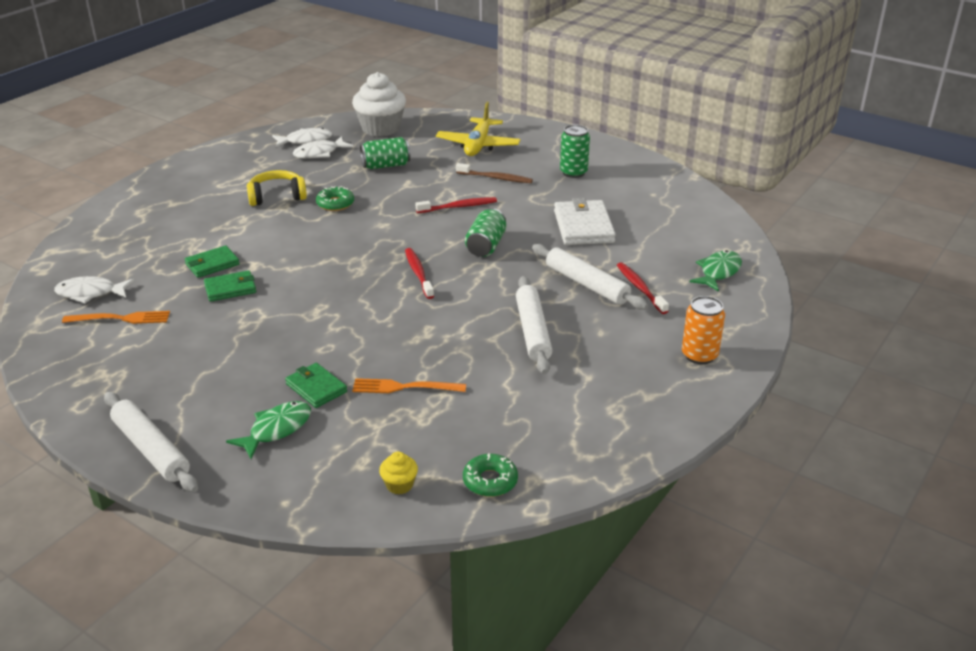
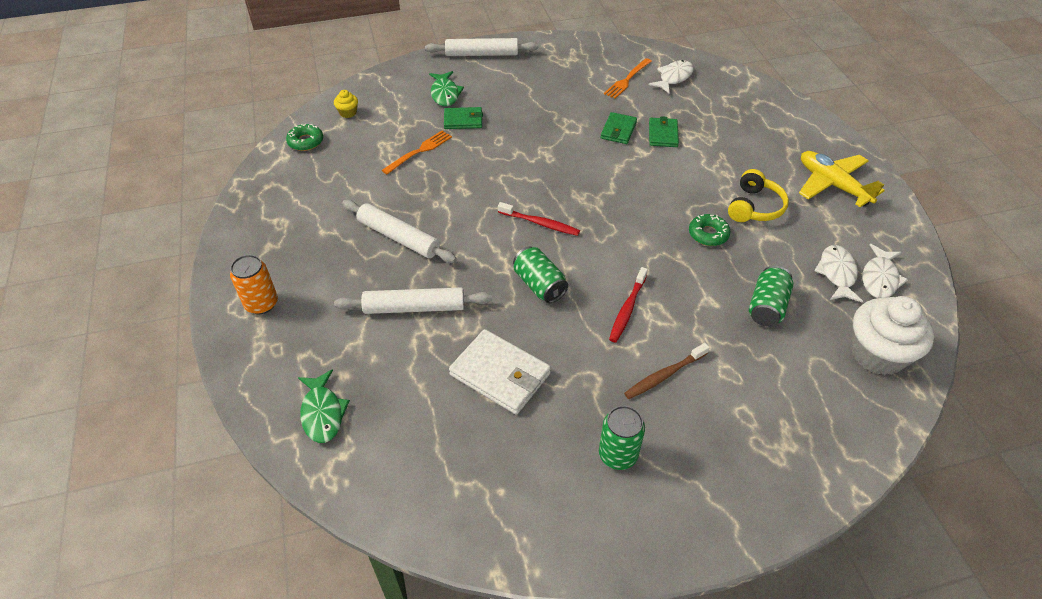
camera: 130 degrees right, 15 degrees up
(478, 145) = (763, 414): yellow plane -> yellow plane (832, 185)
(640, 288) = (370, 337): red toothbrush -> none

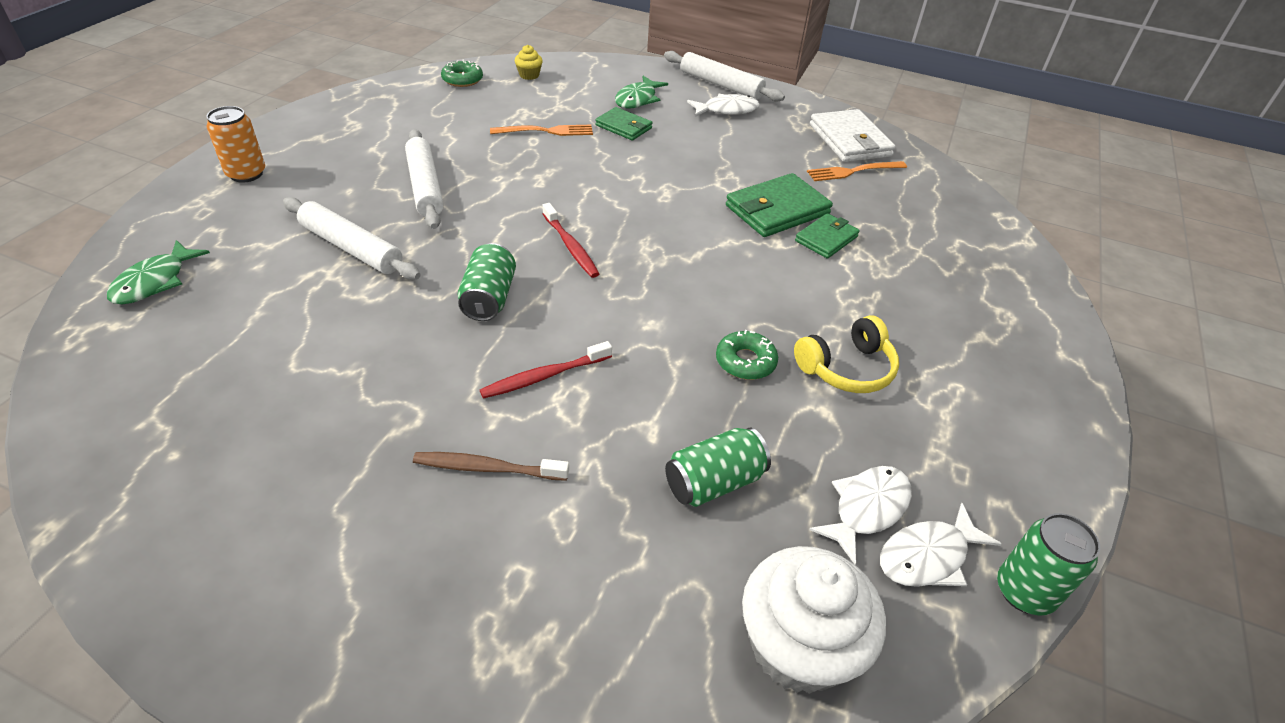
camera: 35 degrees right, 5 degrees down
(500, 374) = (334, 351): white wallet -> white wallet (850, 140)
(618, 130) = (777, 210): green wallet -> green wallet, size x1.64
(618, 455) = (322, 510): green can -> green can (1024, 591)
(673, 78) = (915, 194): white fish -> white fish (727, 110)
(832, 185) = (997, 406): yellow plane -> none

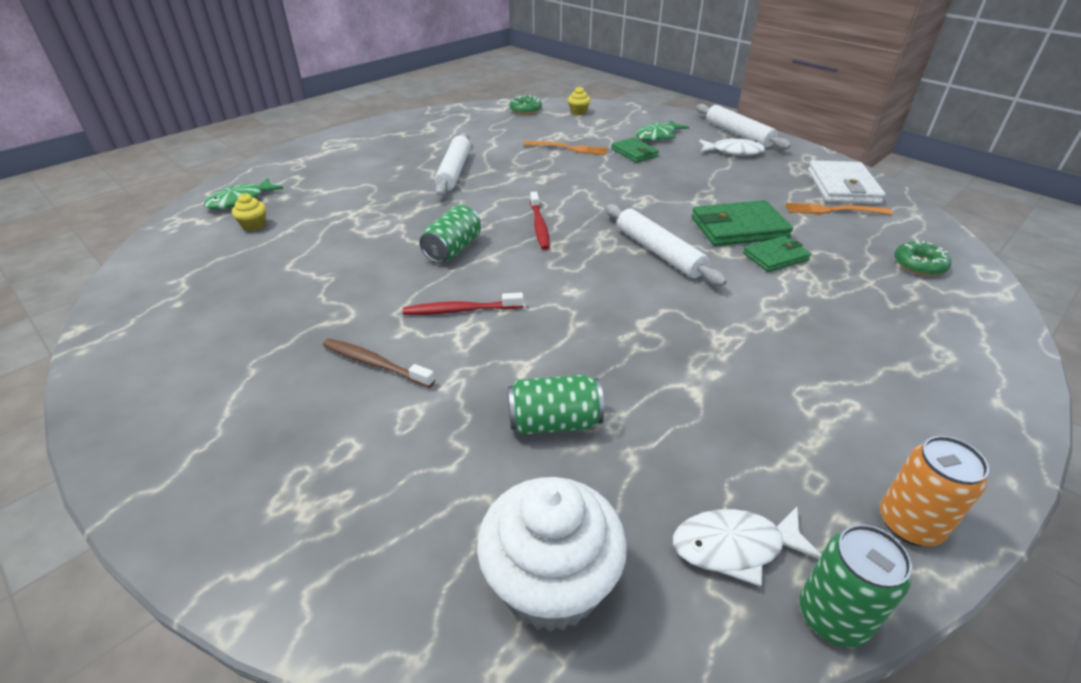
camera: 25 degrees right, 5 degrees down
(202, 316) = (254, 225): none -> yellow cupcake
(246, 174) = (340, 148): orange can -> orange can (909, 524)
(351, 248) = (377, 201): white rolling pin -> white rolling pin (659, 252)
(745, 361) = (640, 336): green donut -> green donut (919, 264)
(846, 368) = (738, 362): yellow headphones -> none
(866, 509) = (691, 485): white fish -> none

